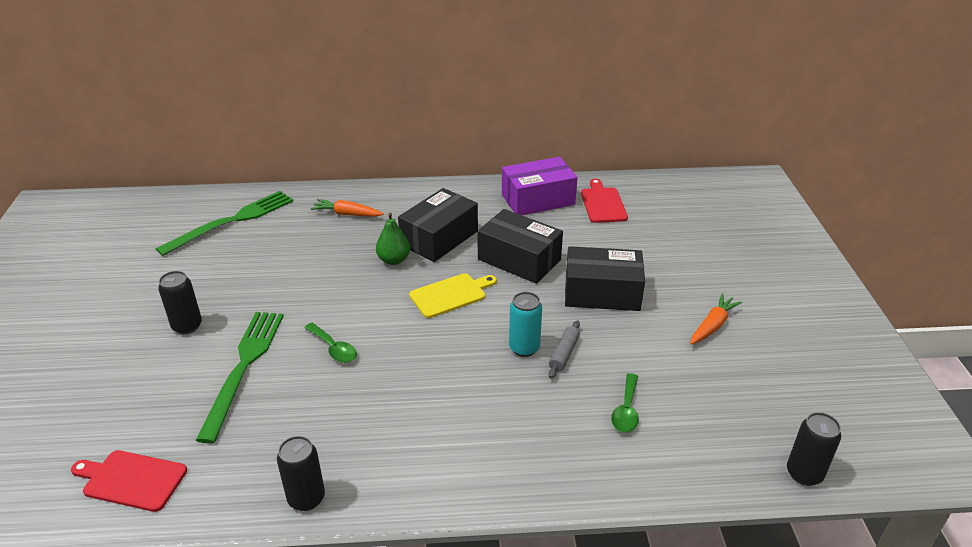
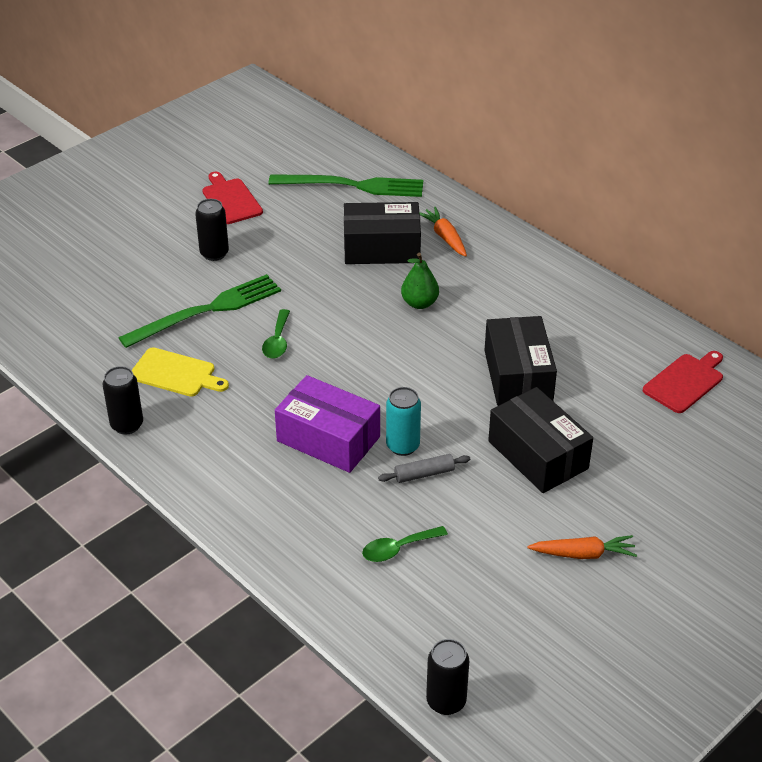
camera: 50 degrees right, 5 degrees up
(131, 480) = (61, 335): red cutting board -> red cutting board (231, 200)
(439, 238) = (484, 310): black box -> black box (381, 248)
(451, 295) = (417, 364): yellow cutting board -> yellow cutting board (176, 374)
(538, 199) = (629, 335): purple box -> purple box (328, 439)

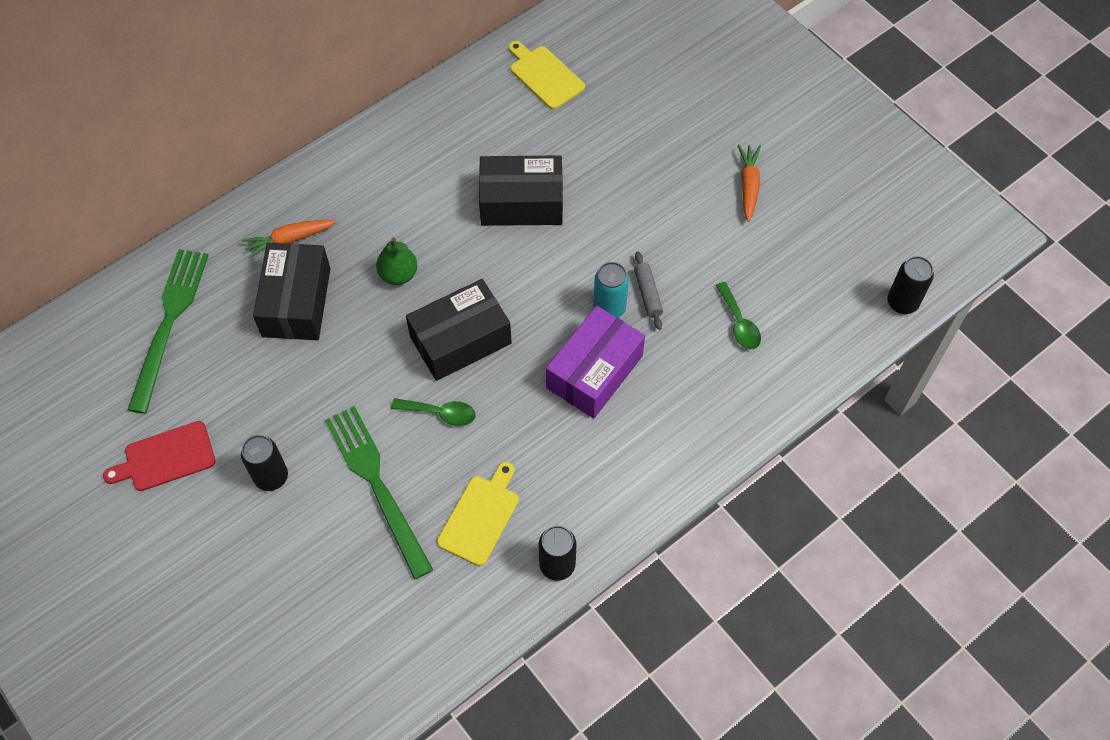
camera: 85 degrees left, 20 degrees up
(538, 455) = (629, 201): black box -> black box (460, 340)
(685, 382) = (545, 75): red cutting board -> yellow cutting board

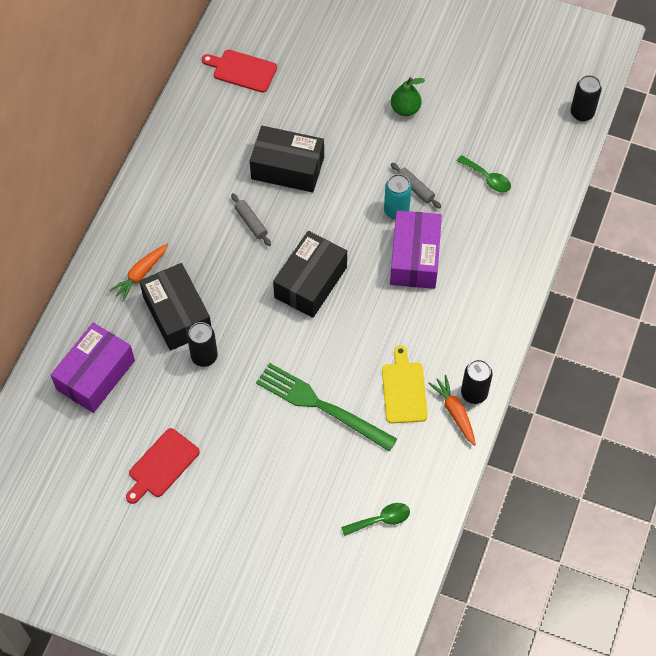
camera: 30 degrees left, 0 degrees up
(169, 323) = (95, 375): green fork -> purple box
(271, 477) = (245, 439): black can -> black can (204, 356)
(398, 274) = (236, 260): green pear -> green pear (405, 109)
(440, 413) = (331, 337): green spoon -> green spoon (381, 520)
(442, 242) = (251, 222): none -> grey rolling pin
(521, 202) = (287, 168): black box -> black box turned 45 degrees clockwise
(545, 75) = (242, 70): yellow cutting board -> red cutting board
(748, 186) = (434, 82): orange carrot -> orange carrot (454, 412)

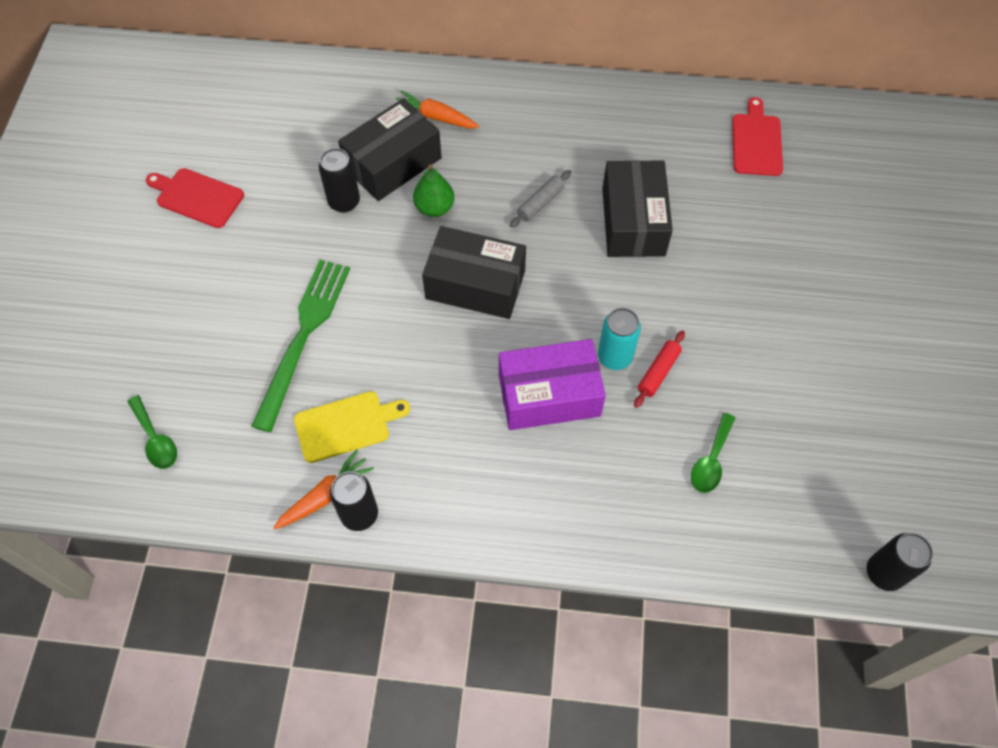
camera: 75 degrees right, 0 degrees up
(95, 375) = (298, 111): purple box -> none
(405, 109) = (781, 332): green pear -> green pear (434, 208)
(415, 188) = (658, 372): grey rolling pin -> red rolling pin

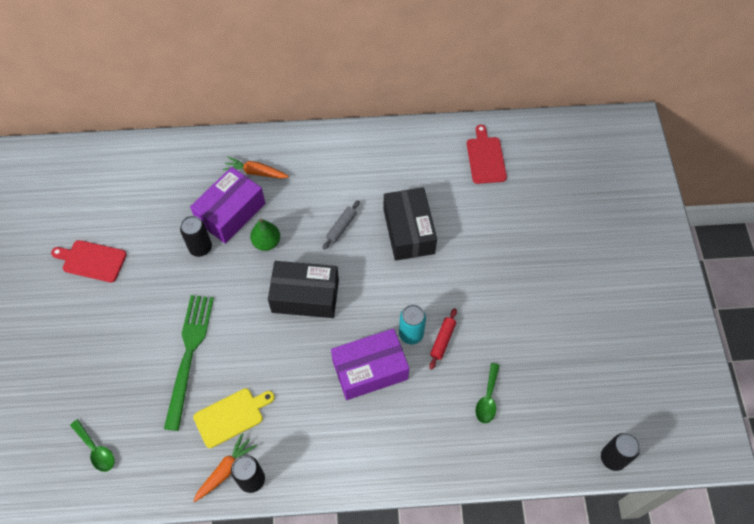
camera: 10 degrees left, 0 degrees up
(393, 163) = (231, 213): black box -> purple box

